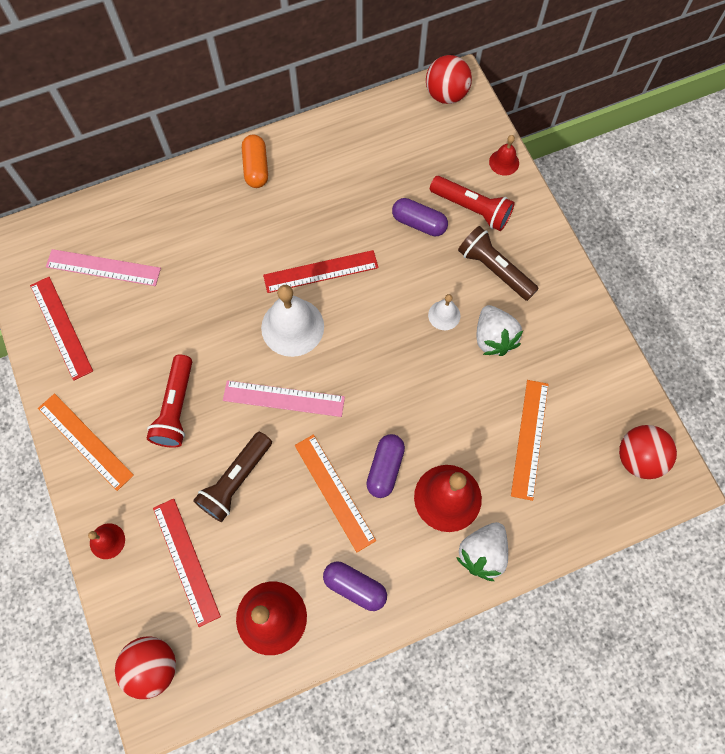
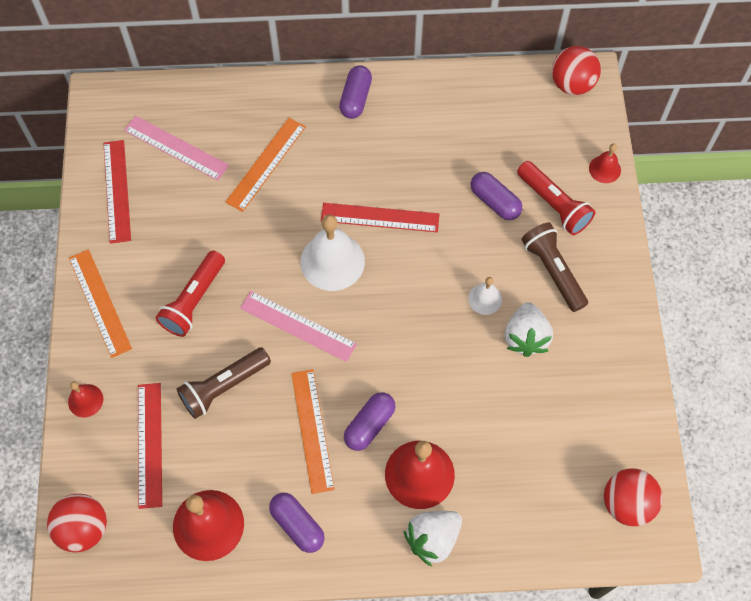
camera: 20 degrees right, 5 degrees down
(256, 168) = (356, 99): orange capsule -> purple capsule
(529, 439) = (523, 446): orange ruler -> orange ruler (266, 164)

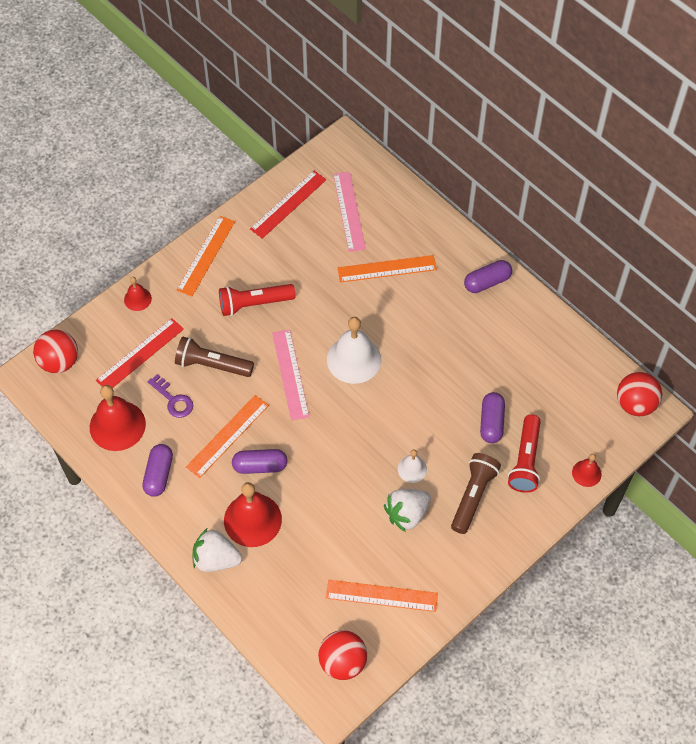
camera: 50 degrees right, 5 degrees down
(228, 451) = (173, 400): none -> purple key
(380, 217) = (412, 363): red ruler -> none
(588, 420) = (381, 595): none -> orange ruler

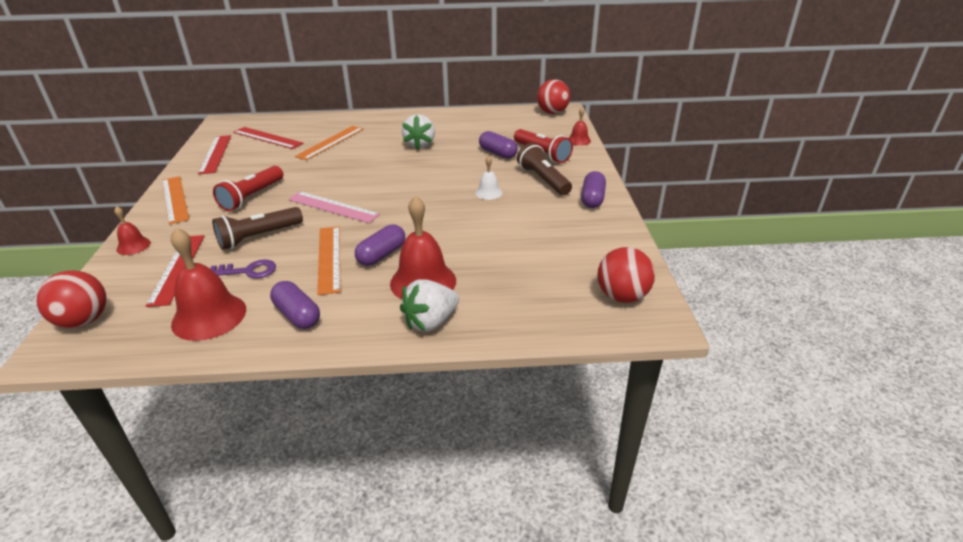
camera: 50 degrees left, 25 degrees down
(349, 211) = (267, 138): pink ruler -> red ruler
(354, 359) = (369, 178): white bell -> none
(381, 595) = (578, 249): orange ruler -> none
(407, 514) = (522, 209): white strawberry -> white strawberry (420, 144)
(487, 282) = (401, 119): purple capsule -> purple capsule (592, 199)

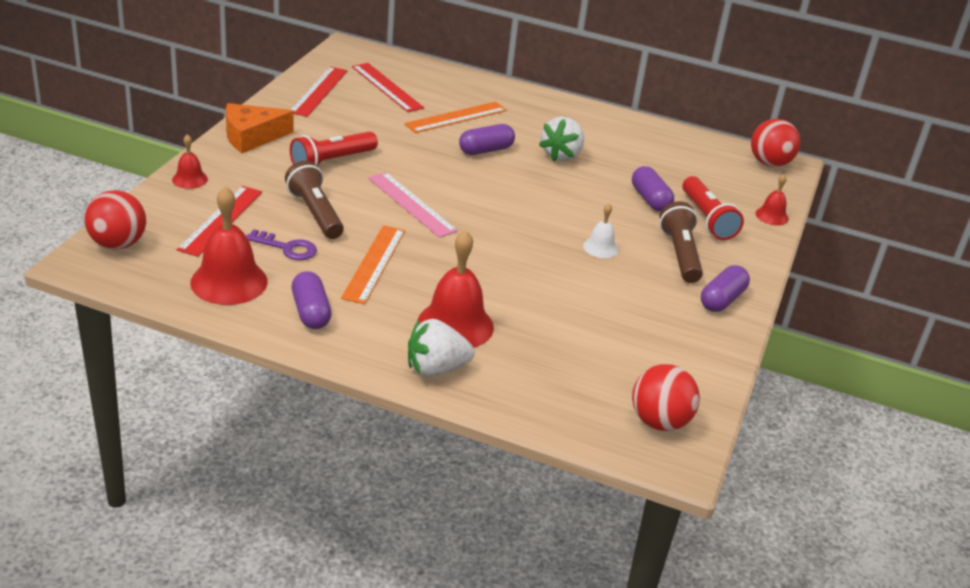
camera: 20 degrees right, 0 degrees up
(175, 199) = (251, 137): orange ruler -> orange cheese
(258, 237) = (315, 213): brown flashlight -> brown flashlight turned 75 degrees clockwise
(382, 255) = (430, 279): purple capsule -> purple capsule (486, 150)

